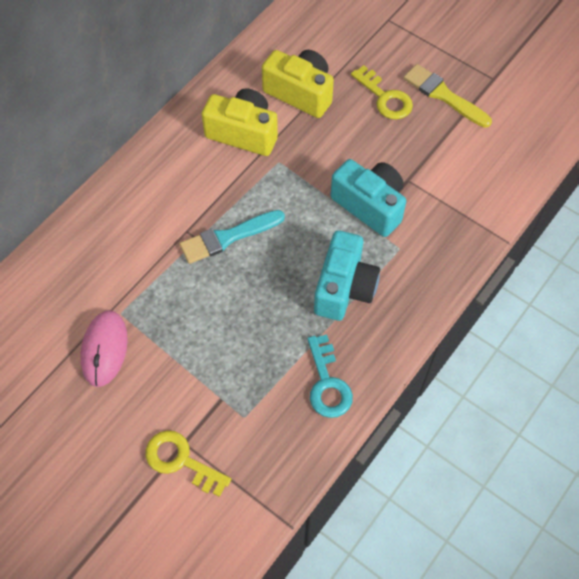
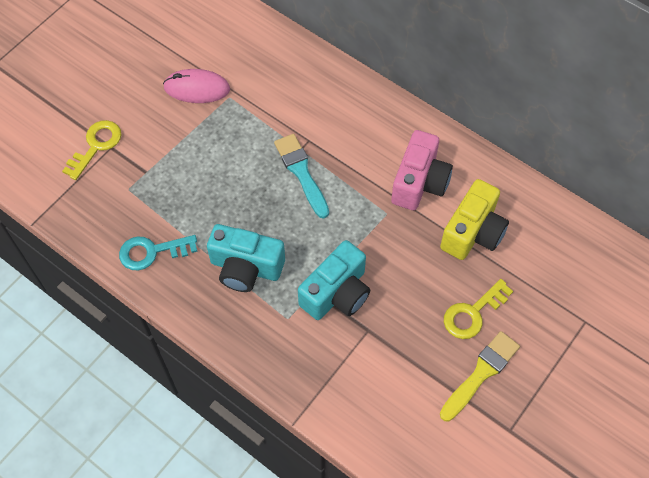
camera: 90 degrees right, 0 degrees up
(243, 133) = (419, 182): yellow camera -> pink camera

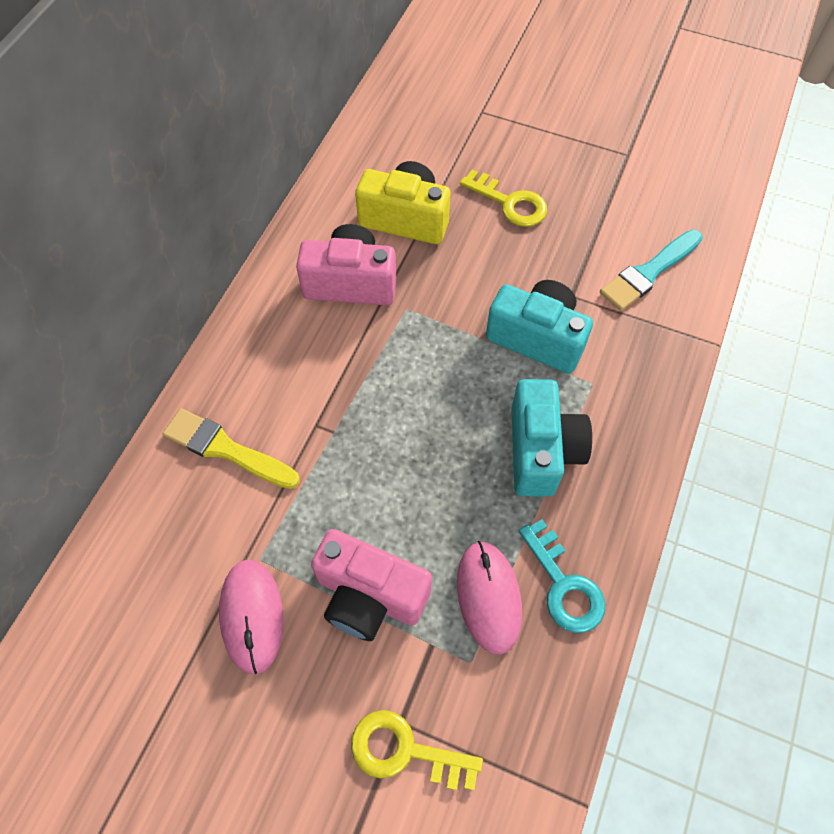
camera: 105 degrees left, 0 degrees up
(161, 208) = (489, 597): none -> pink mouse
(186, 147) = (369, 595): none -> pink camera
(301, 173) = (373, 420): turquoise brush -> turquoise brush (649, 272)
(480, 374) = (578, 186): yellow brush -> yellow brush (226, 449)

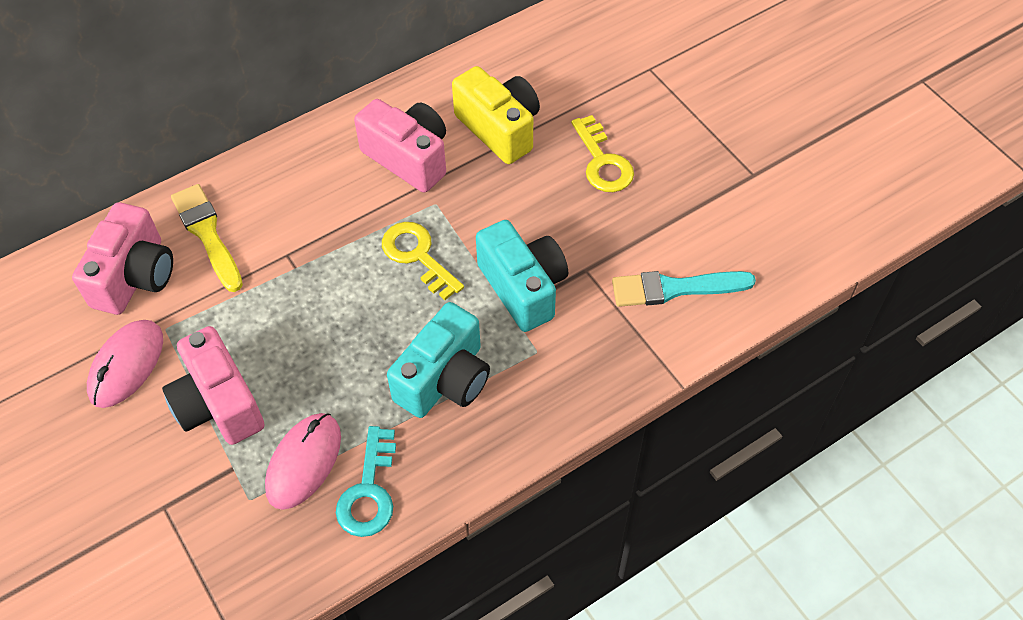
camera: 35 degrees right, 5 degrees down
(188, 529) = (135, 276): none -> pink camera
(404, 751) = (150, 527): yellow key -> yellow key (417, 256)

